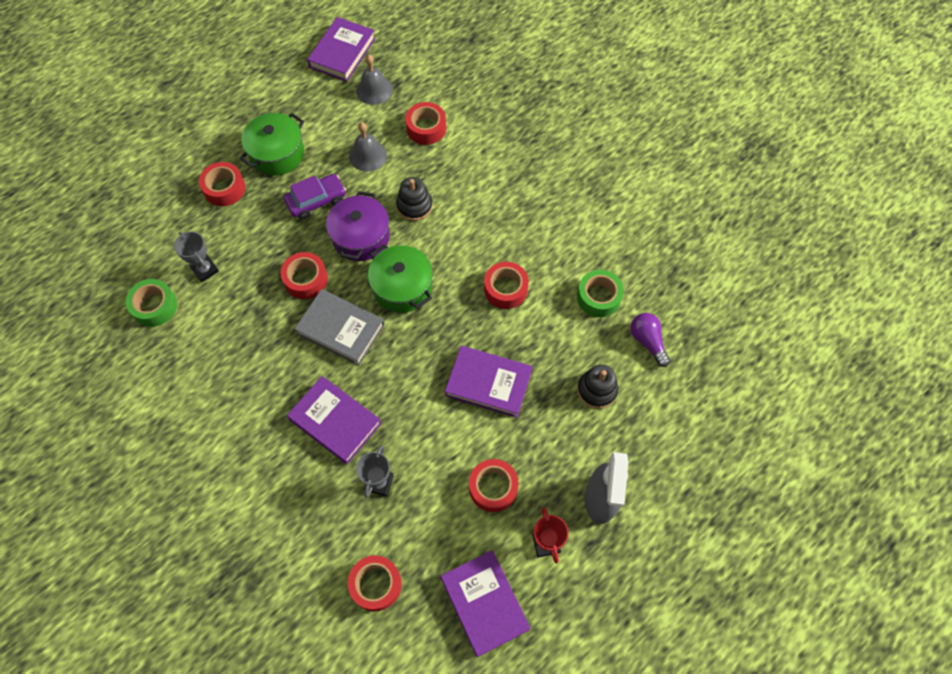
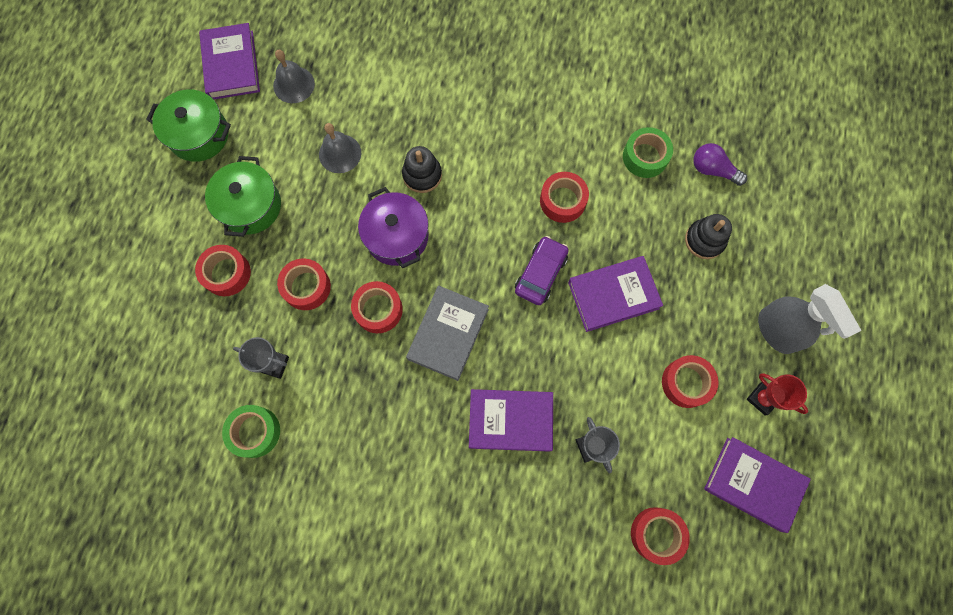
camera: 35 degrees left, 10 degrees up
(316, 201) = (326, 228): purple car -> purple car (540, 274)
(341, 329) = (448, 334): grey book -> grey book turned 60 degrees counterclockwise
(402, 287) = (471, 258): green pot -> green pot (199, 135)
(426, 128) = (373, 93): red tape -> red tape (306, 287)

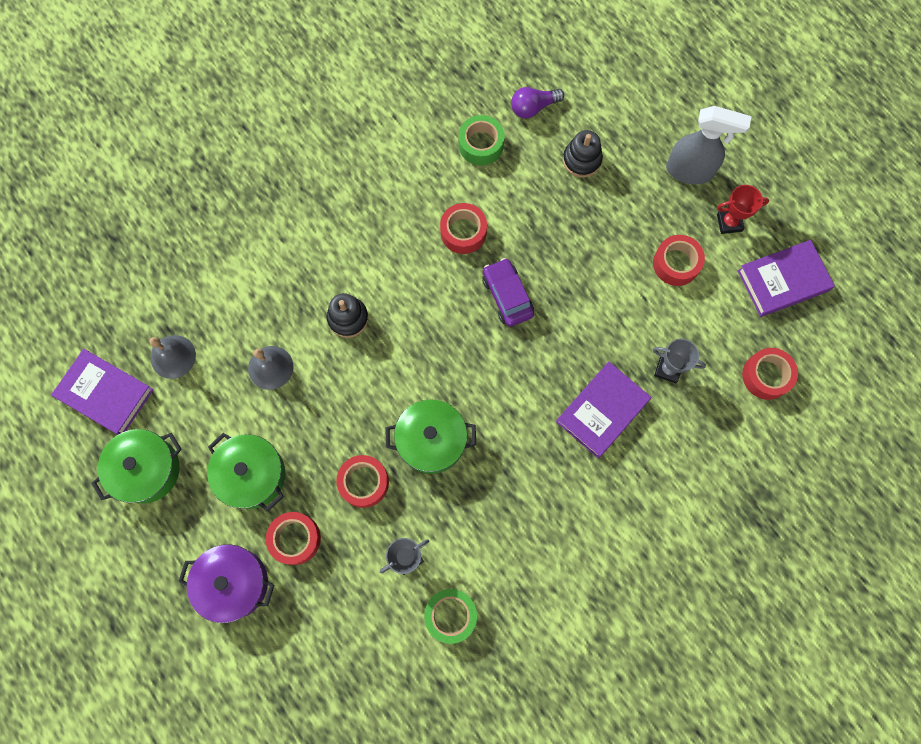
camera: 50 degrees left, 0 degrees up
(378, 309) = (431, 440): red tape -> green pot
(396, 236) = (382, 378): purple pot -> purple pot (233, 583)
(448, 334) = (496, 403): grey book -> none
(613, 295) = (568, 258): purple book -> none

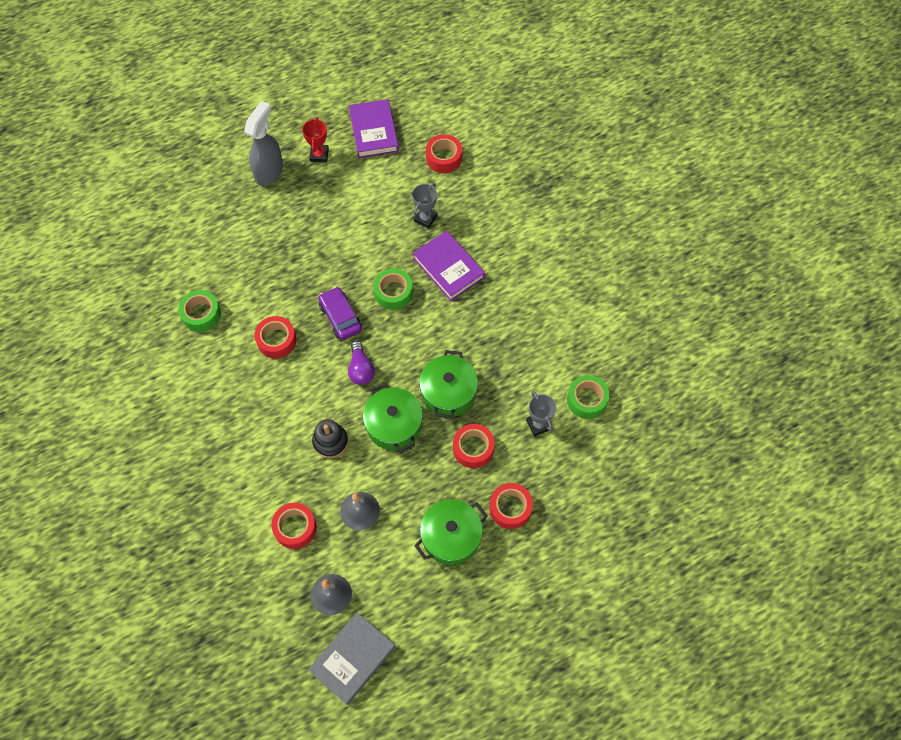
camera: 80 degrees left, 10 degrees down
(105, 394) = (353, 659): purple book -> grey book
(147, 470) = (430, 627): green pot -> green pot (394, 425)
(233, 583) = (539, 562): purple pot -> none
(507, 296) = (340, 317): purple car -> purple car turned 75 degrees clockwise
(533, 107) = (179, 269): purple light bulb -> purple light bulb (361, 369)
(553, 350) = (393, 292): none -> green tape
(581, 160) = (237, 243): black stacking toy -> none
(676, 263) = (343, 196): red tape -> red tape (295, 528)

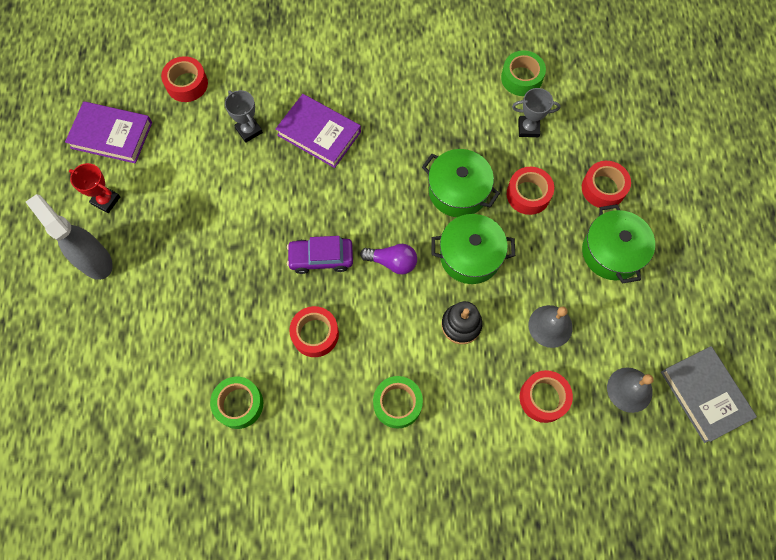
camera: 65 degrees left, 5 degrees up
(393, 292) = (319, 195): green tape -> green tape (397, 403)
(448, 268) = (319, 133): purple book -> purple book turned 45 degrees clockwise

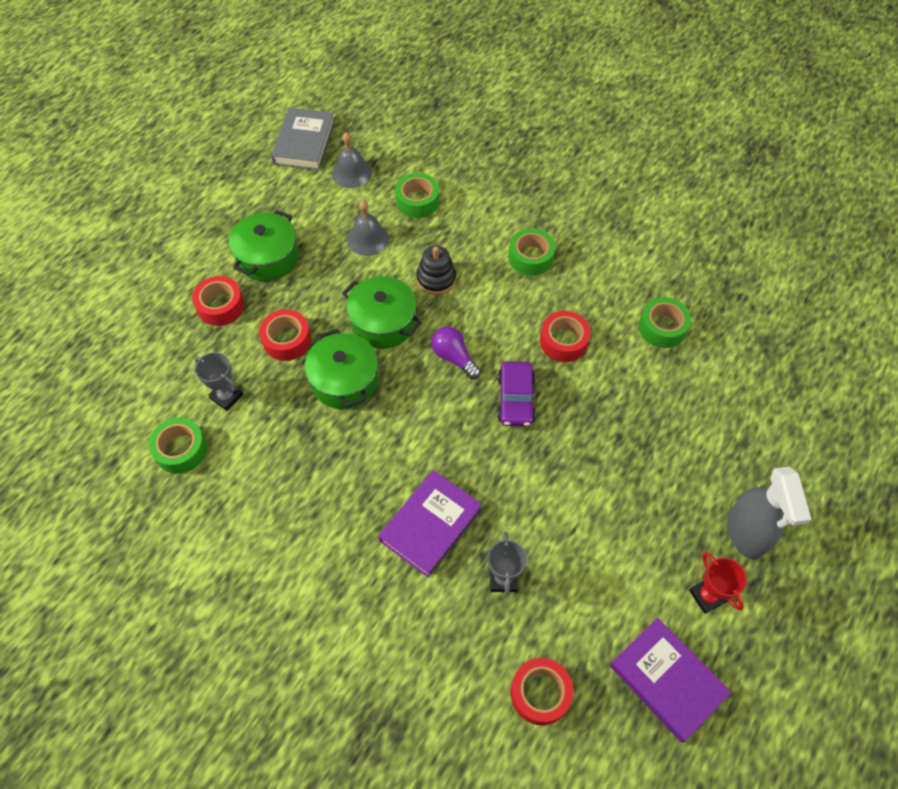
camera: 145 degrees left, 10 degrees down
(319, 133) = (430, 525): purple book -> purple book turned 60 degrees clockwise
(321, 258) = (515, 399): purple car -> purple car turned 60 degrees clockwise
(543, 398) = (417, 201): red tape -> green tape

